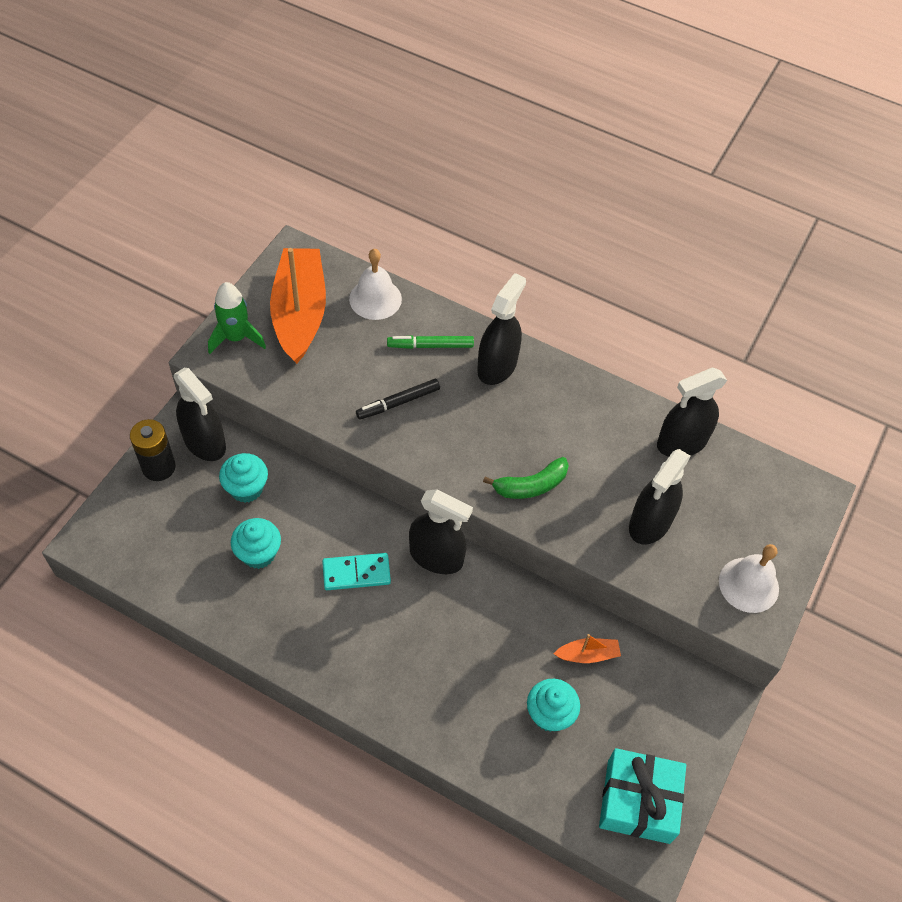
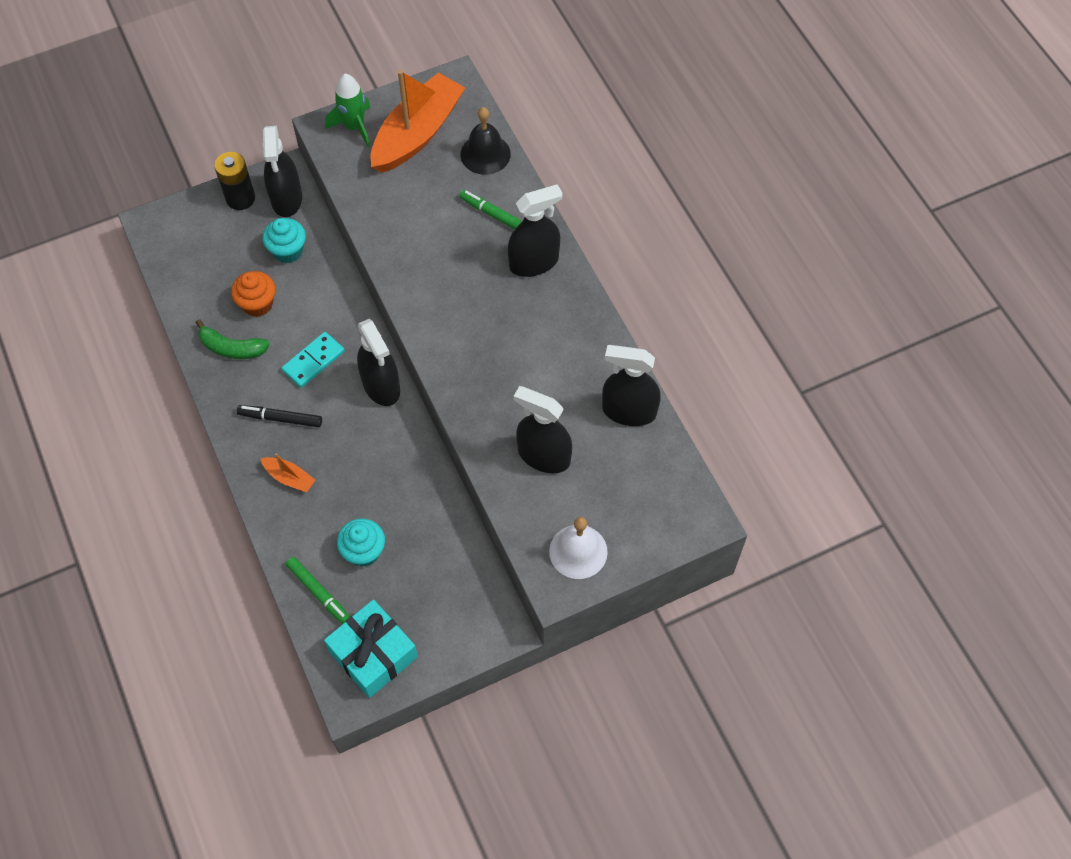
camera: 40 degrees right, 5 degrees up
(258, 553) = (257, 304): turquoise cupcake -> orange cupcake
(356, 573) = (313, 361): turquoise domino -> turquoise domino turned 75 degrees counterclockwise
(375, 299) = (485, 154): white bell -> black bell
(398, 403) = (431, 246): black marker -> black marker (280, 418)
(531, 485) = (476, 370): green banana -> green banana (232, 348)
(544, 780) = (319, 593): none -> green marker
(587, 654) = (430, 529): orange boat -> orange boat (289, 478)
(650, 523) = (543, 456): black spray bottle -> black spray bottle turned 45 degrees clockwise

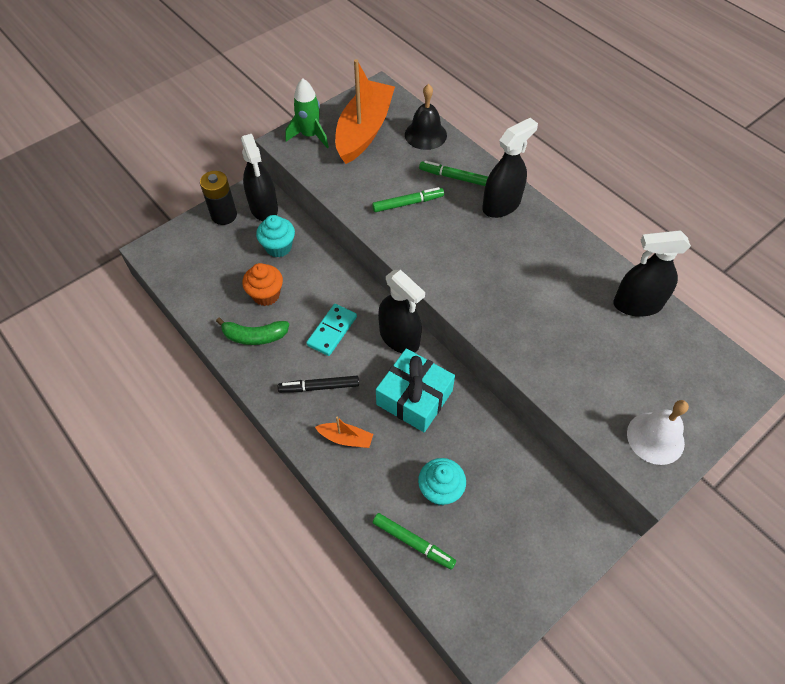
camera: 15 degrees left, 5 degrees down
(373, 654) = (488, 590): turquoise gift -> turquoise gift (414, 397)
(432, 237) = (408, 203): none -> green marker
(543, 456) = (583, 359): black spray bottle -> none

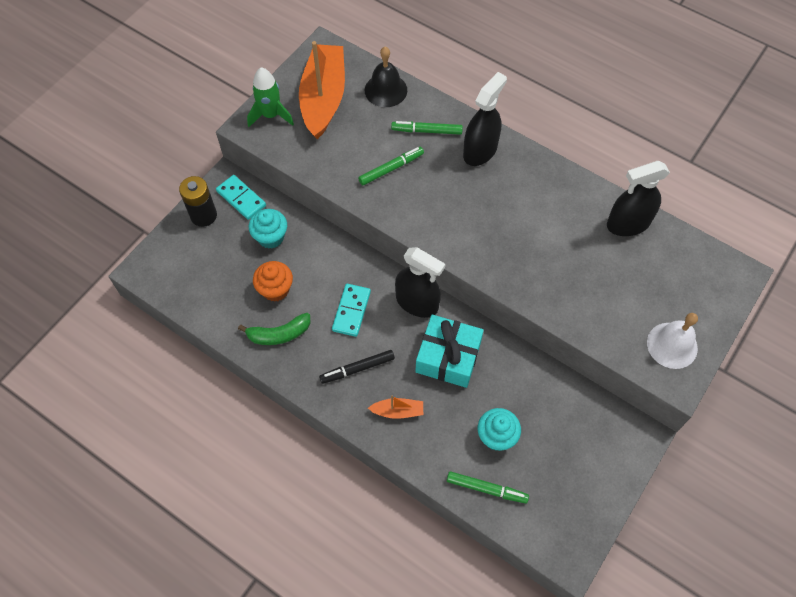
camera: 15 degrees left, 5 degrees up
(264, 208) = (241, 198): black spray bottle -> turquoise domino

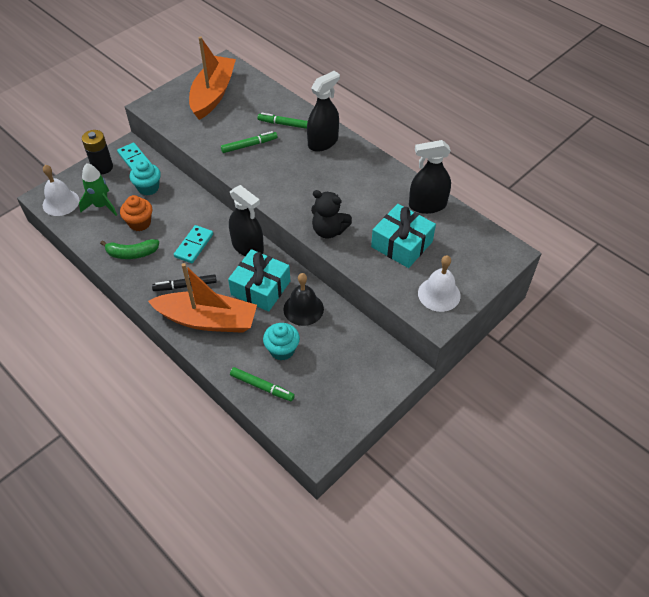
camera: 10 degrees right, 10 degrees down
(167, 275) = (61, 202): none -> white bell
(271, 115) = (169, 100): green rocket -> green rocket (101, 206)
(385, 90) = (262, 94): black bell -> black bell (303, 309)
(398, 411) = (207, 320): orange boat -> orange boat, size x2.35
(521, 277) = (329, 230): none -> black teddy bear
(612, 283) = (402, 244): none -> turquoise gift

